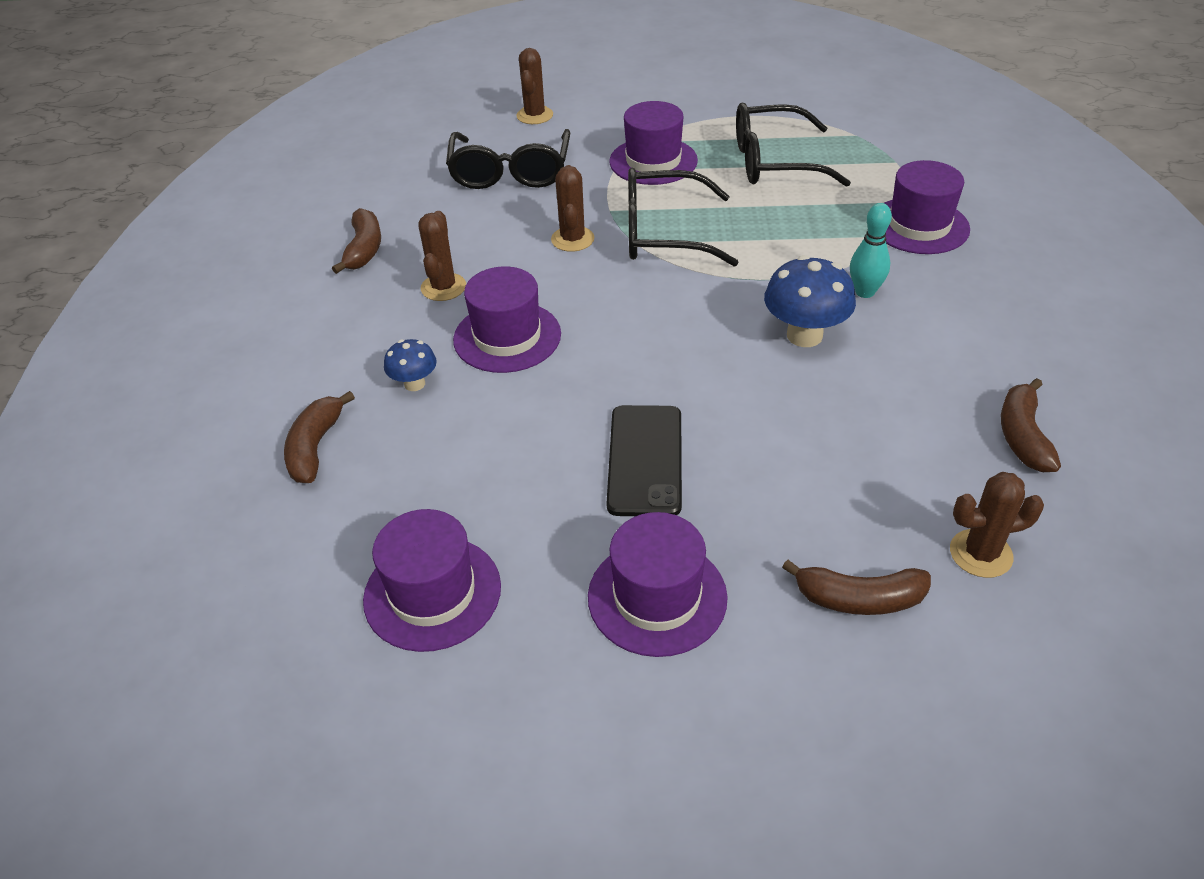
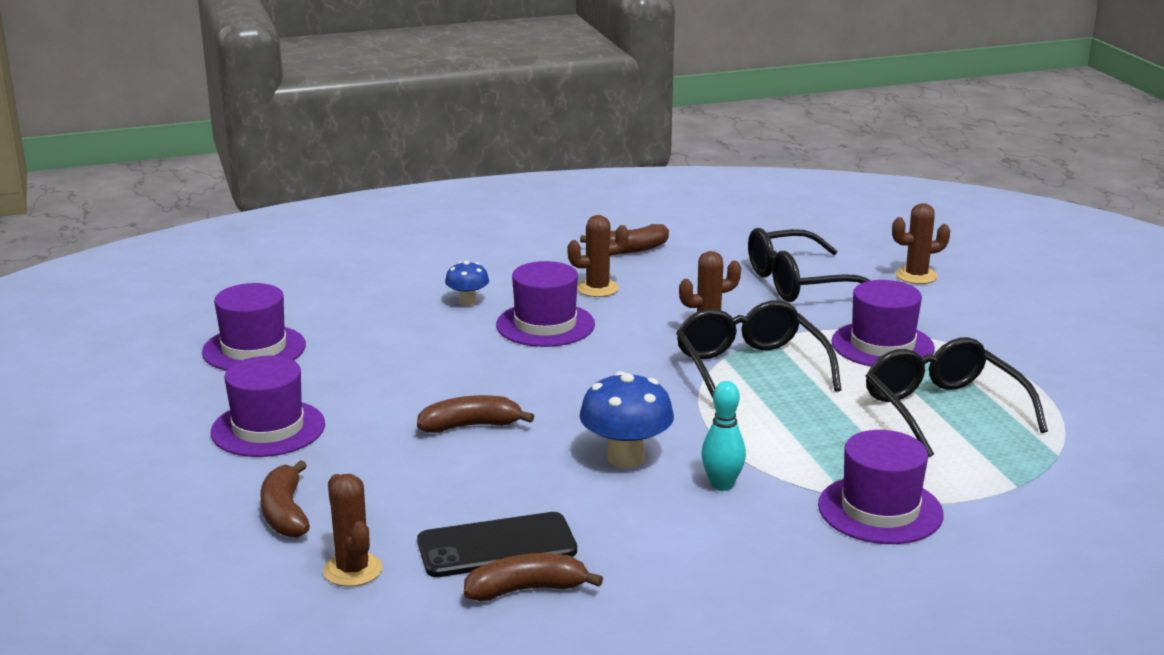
camera: 70 degrees right, 20 degrees down
(315, 447) = (382, 283): brown banana -> brown banana (471, 426)
(645, 460) = (416, 404): black phone -> black phone (496, 546)

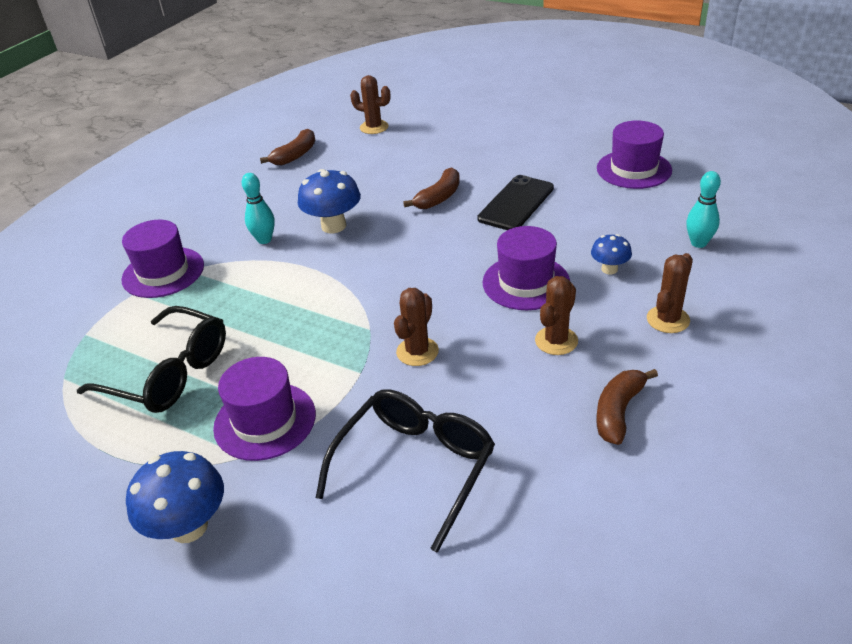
camera: 140 degrees right, 15 degrees up
(268, 428) = (525, 145): purple hat -> none
(285, 513) = (440, 127): brown banana -> none
(368, 283) = (698, 243): none -> turquoise bowling pin
(496, 546) = (332, 161): black phone -> black phone (516, 203)
(750, 369) = (339, 330): black glasses -> none
(916, 276) = (315, 571): brown cactus -> brown cactus (668, 319)
(988, 322) = (189, 527): none -> blue mushroom

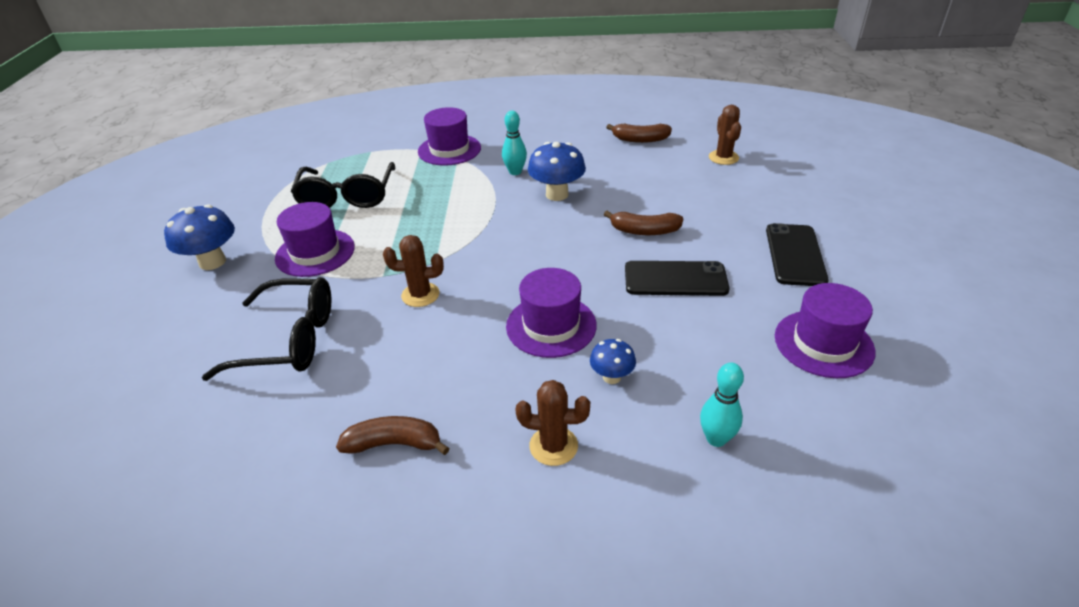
camera: 60 degrees right, 0 degrees up
(532, 144) = (795, 255): none -> black phone
(556, 341) = (475, 372): brown cactus -> none

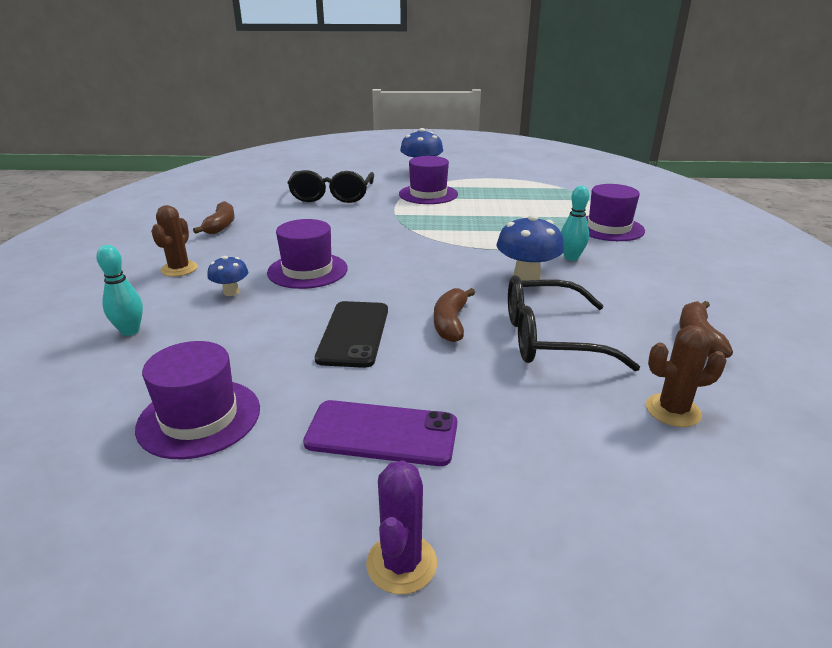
camera: 90 degrees right, 10 degrees down
(347, 196) = (509, 197): black glasses -> black glasses (550, 338)
(420, 295) = (366, 226): brown cactus -> none
(795, 255) = (382, 433): black phone -> purple phone
(888, 242) = (401, 563): none -> purple cactus

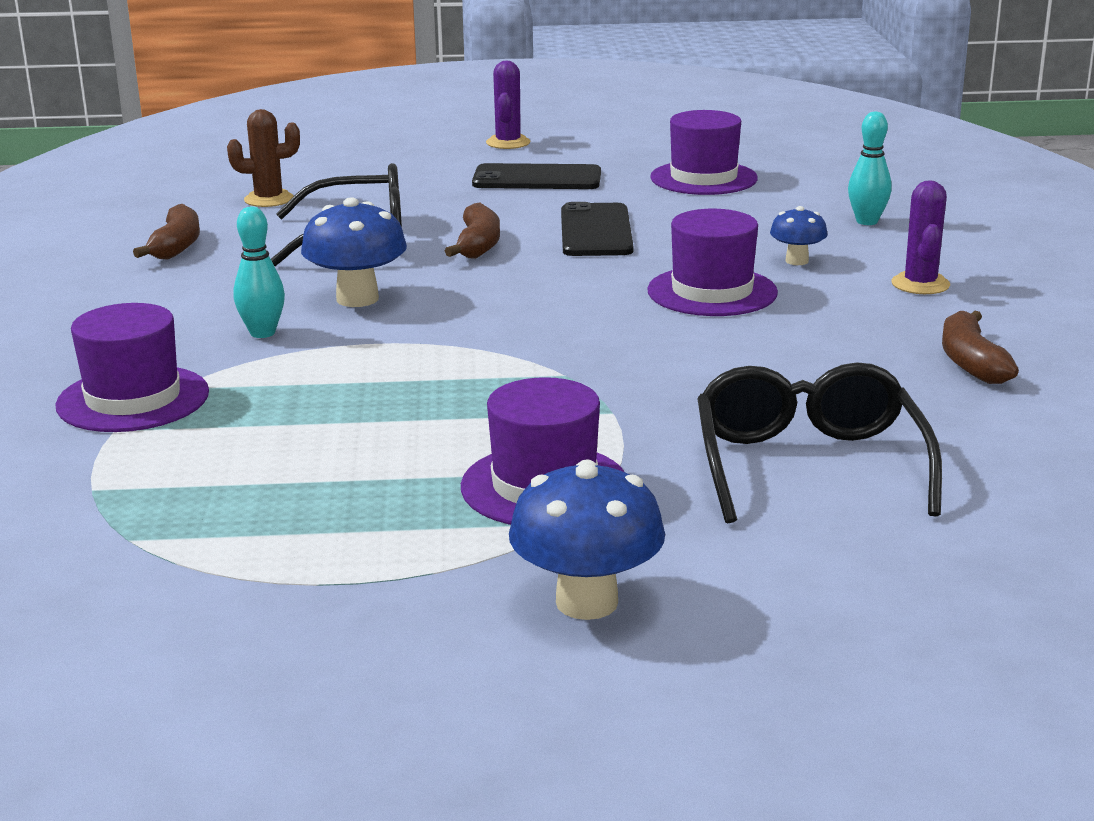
camera: 175 degrees right, 5 degrees down
(179, 269) = (920, 284): brown cactus -> purple cactus
(382, 433) = (537, 179): purple phone -> black phone

